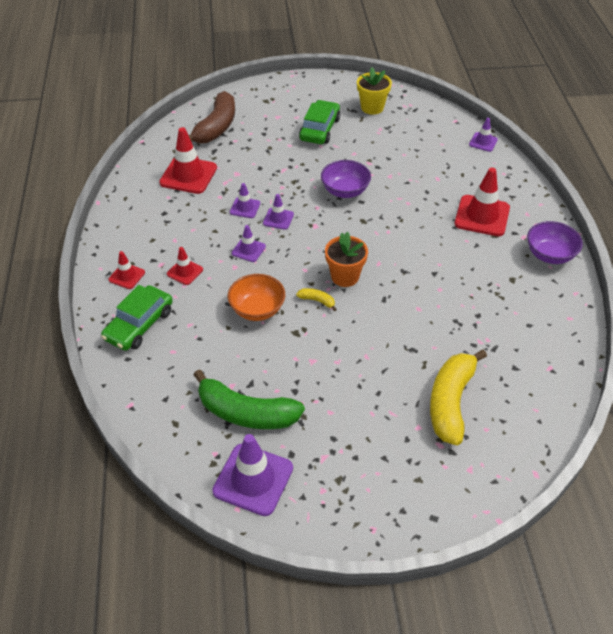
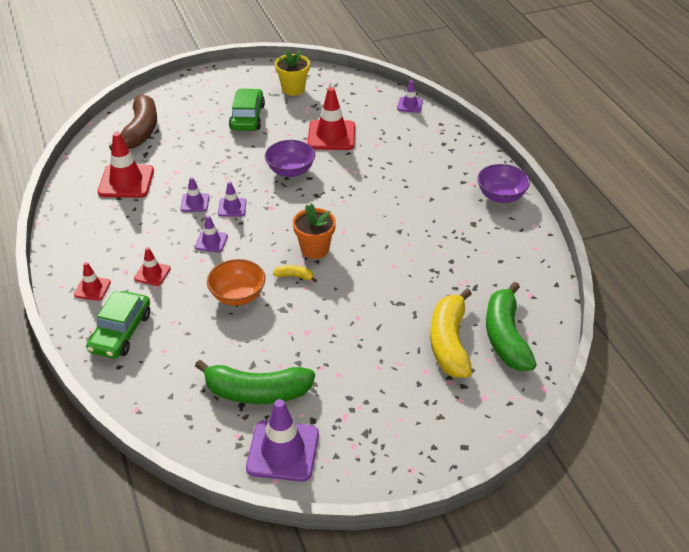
camera: 15 degrees left, 5 degrees down
(482, 216) = (428, 172): red traffic cone -> red traffic cone (331, 135)
(511, 408) = (505, 337): none -> green banana

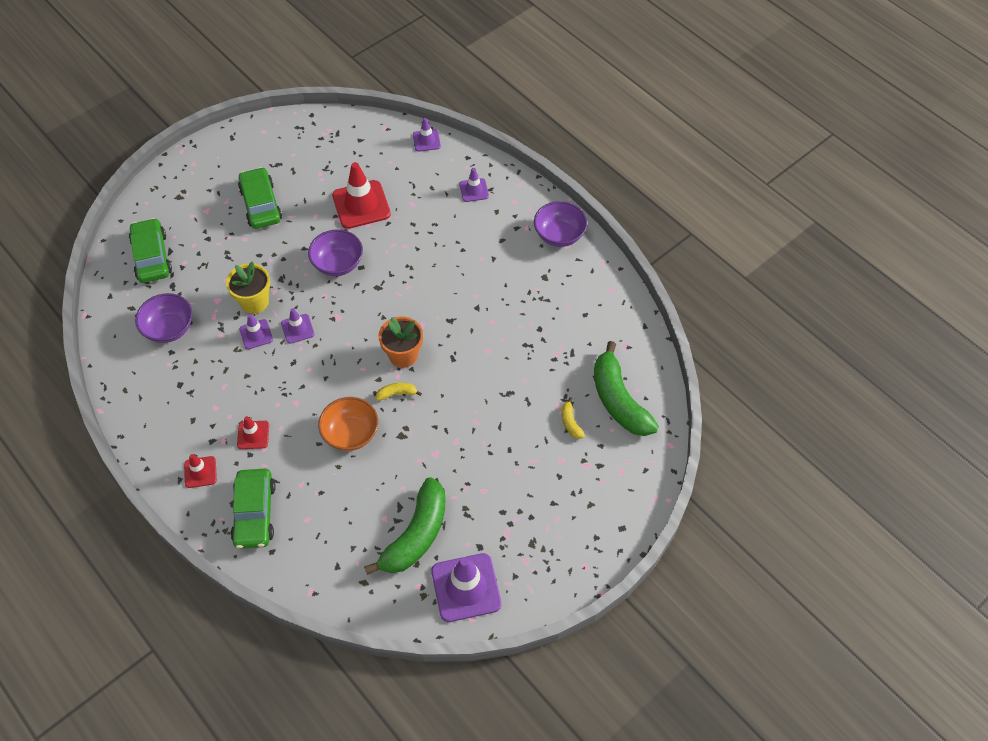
camera: 20 degrees left, 15 degrees up
(126, 181) = (169, 328): red traffic cone -> purple bowl
(140, 131) = (152, 257): brown banana -> green car
(211, 241) = (295, 378): purple traffic cone -> purple traffic cone (474, 190)
(256, 392) = (416, 535): green banana -> green banana turned 45 degrees counterclockwise
(293, 89) = (294, 151): yellow flower pot -> yellow flower pot (254, 302)
(449, 342) = (570, 422): yellow banana -> yellow banana, size x0.42

